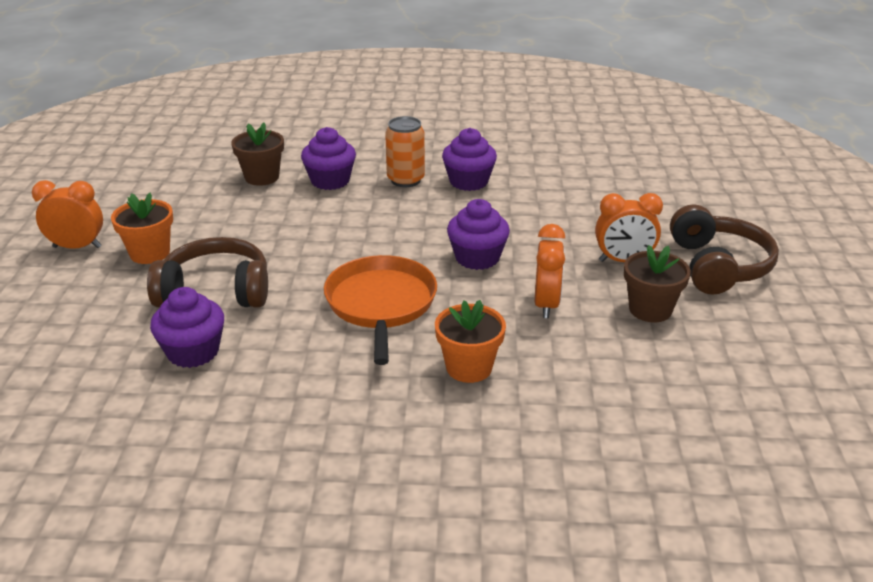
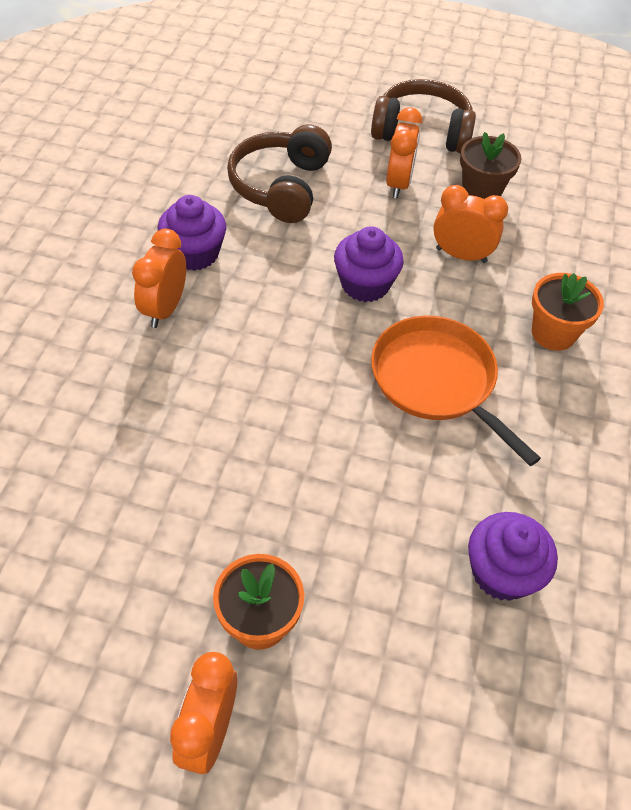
camera: 80 degrees left, 20 degrees up
(215, 291) = (377, 541): brown headphones -> brown headphones (281, 187)
(262, 177) = (84, 464): brown flower pot -> none
(330, 181) = (132, 385): purple cupcake -> none
(381, 304) = (437, 381): orange pan -> orange pan turned 45 degrees clockwise
(405, 180) = (165, 309): orange can -> orange clock

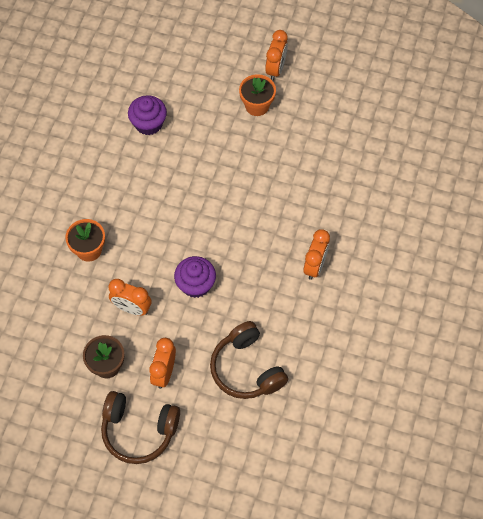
camera: 175 degrees left, 10 degrees up
(194, 254) = (301, 308): purple cupcake -> none
(281, 187) = (246, 368): brown headphones -> brown headphones turned 135 degrees clockwise
(437, 381) = (162, 219): orange pan -> none

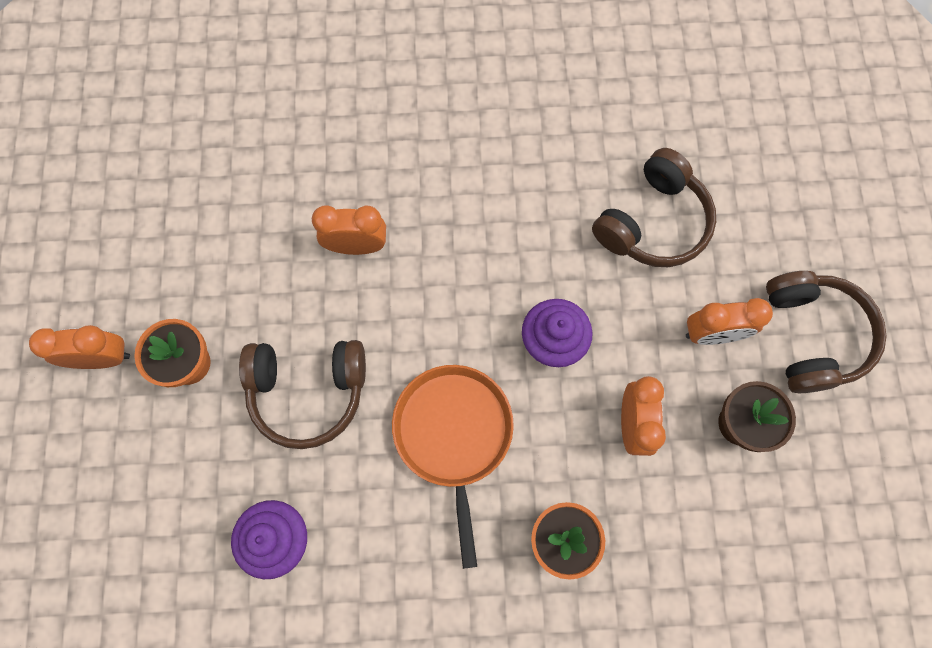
camera: 110 degrees left, 10 degrees up
(165, 217) = (454, 435): none -> orange pan
(218, 156) = (308, 391): none -> brown headphones
(315, 266) = (454, 183): orange clock -> orange clock (357, 246)

